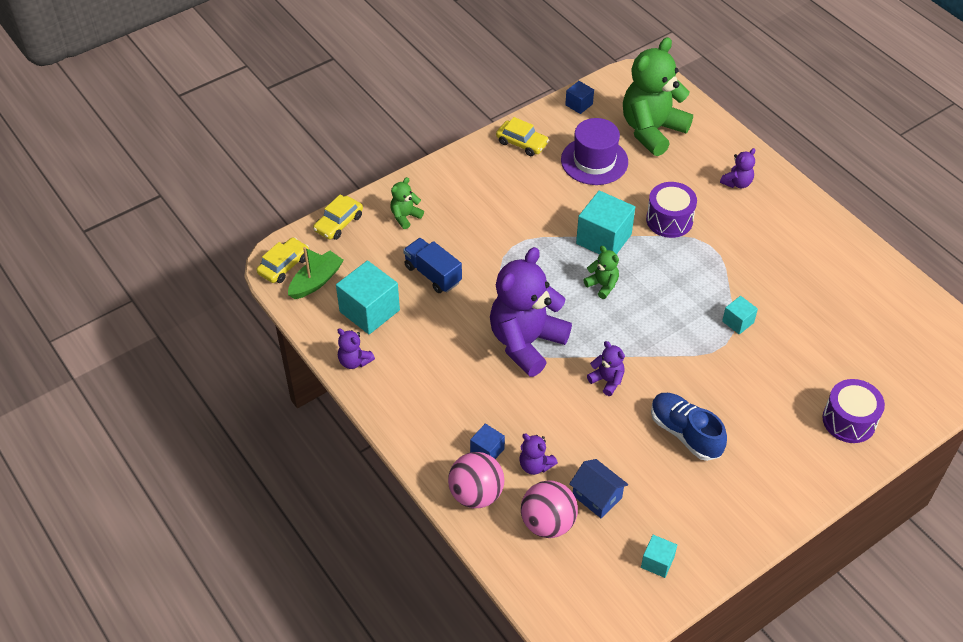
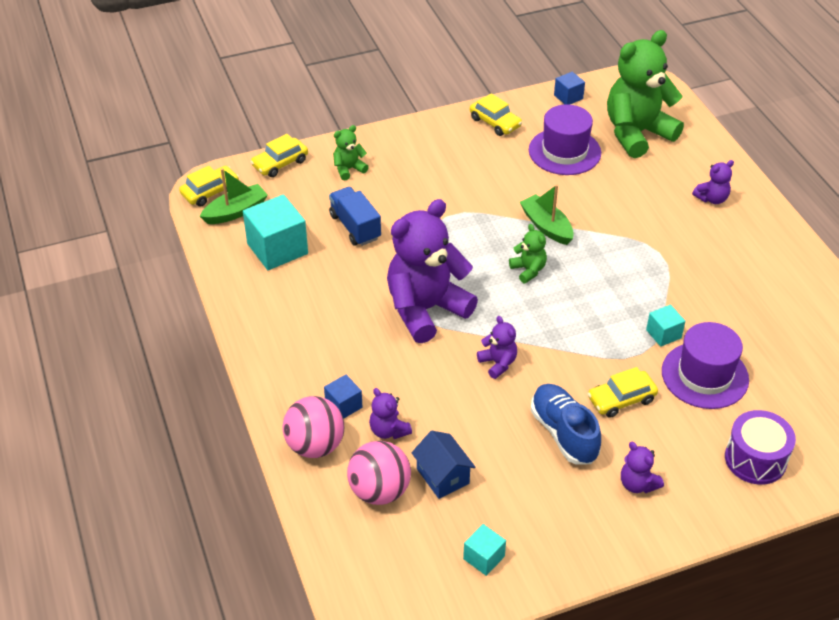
camera: 15 degrees right, 5 degrees down
(354, 361) = (243, 292): purple teddy bear -> purple teddy bear (637, 484)
(603, 239) = (546, 226): turquoise cube -> green boat
(669, 220) = (624, 221): purple drum -> none
(722, 391) = (621, 399): none -> yellow car
(784, 353) = (704, 375): none -> purple hat

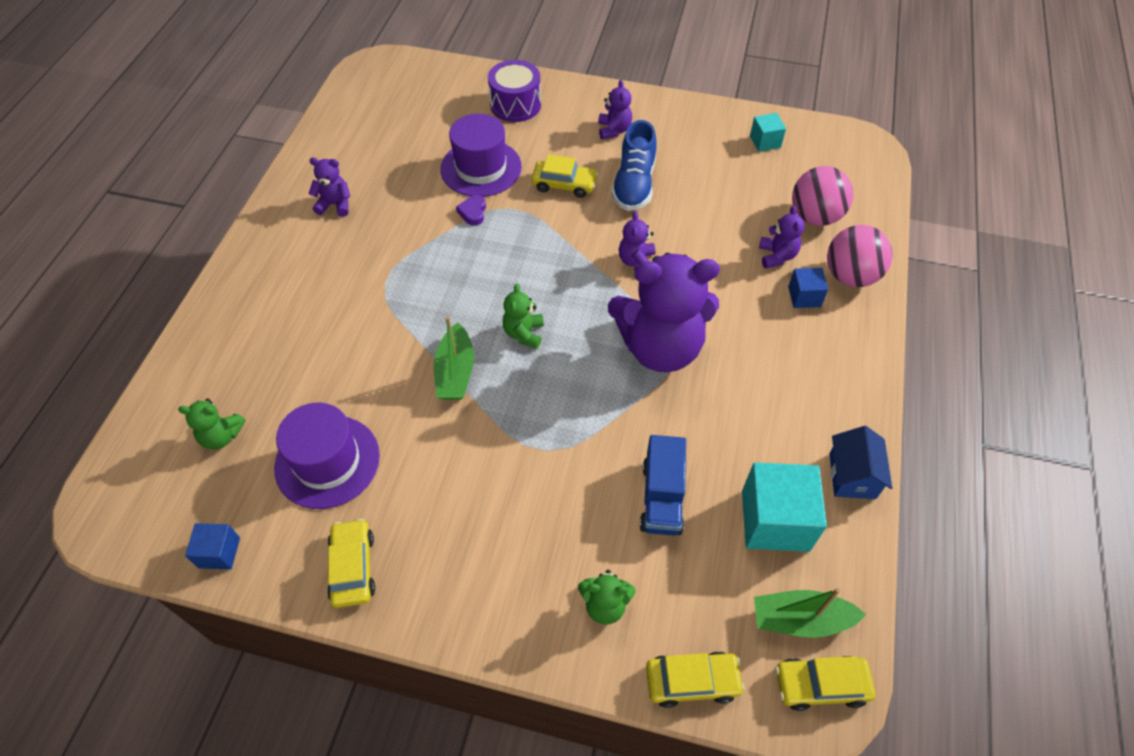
camera: 145 degrees left, 10 degrees up
(443, 476) = (756, 202): blue house -> blue house (852, 476)
(637, 133) = (221, 436): green teddy bear -> green teddy bear, size x0.43
(663, 334) = (473, 212): turquoise cube -> purple heart
(712, 199) = (265, 308): purple teddy bear -> purple teddy bear (335, 205)

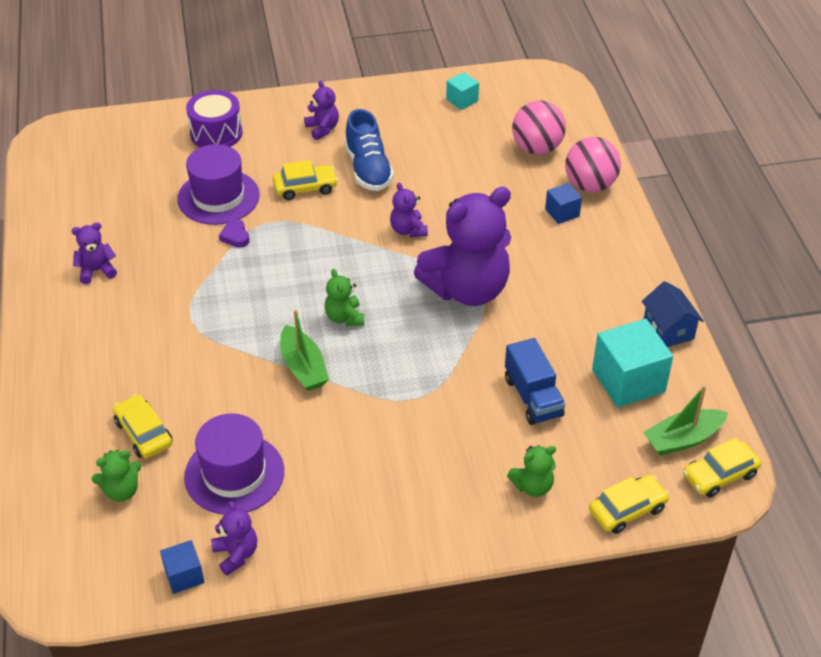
camera: 25 degrees left, 10 degrees down
(353, 567) = (310, 540): yellow car -> yellow car (143, 433)
(777, 256) = (523, 189): purple teddy bear -> purple teddy bear (236, 554)

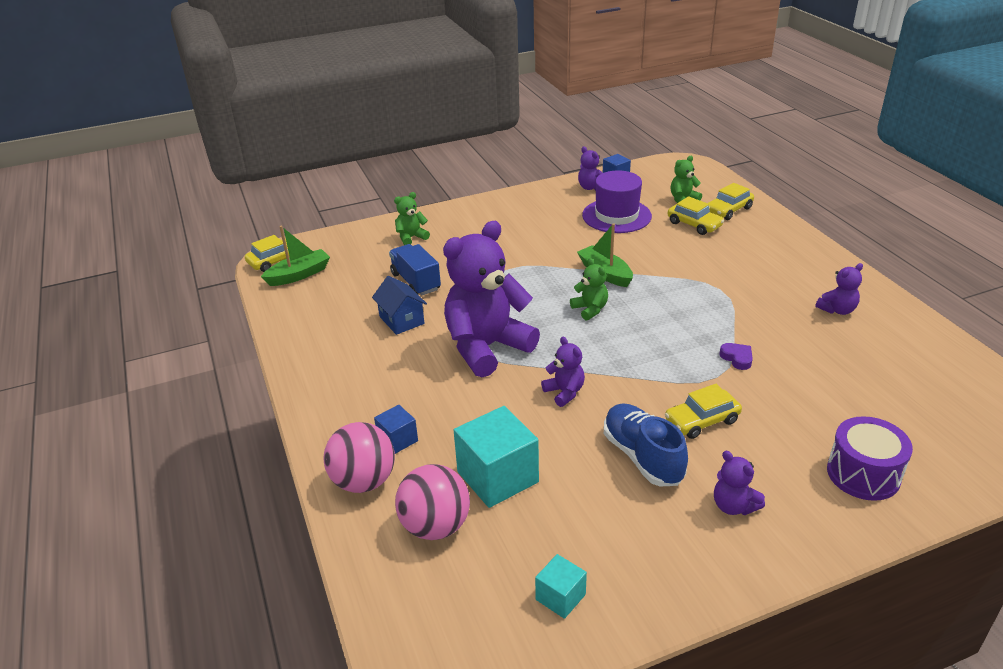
camera: 170 degrees right, 10 degrees down
(218, 197) = (788, 394): purple hat -> none
(627, 509) = (346, 236): yellow car -> yellow car (728, 210)
(628, 381) = (337, 303): turquoise cube -> turquoise cube (497, 477)
(668, 329) = (295, 344): blue house -> blue house (401, 320)

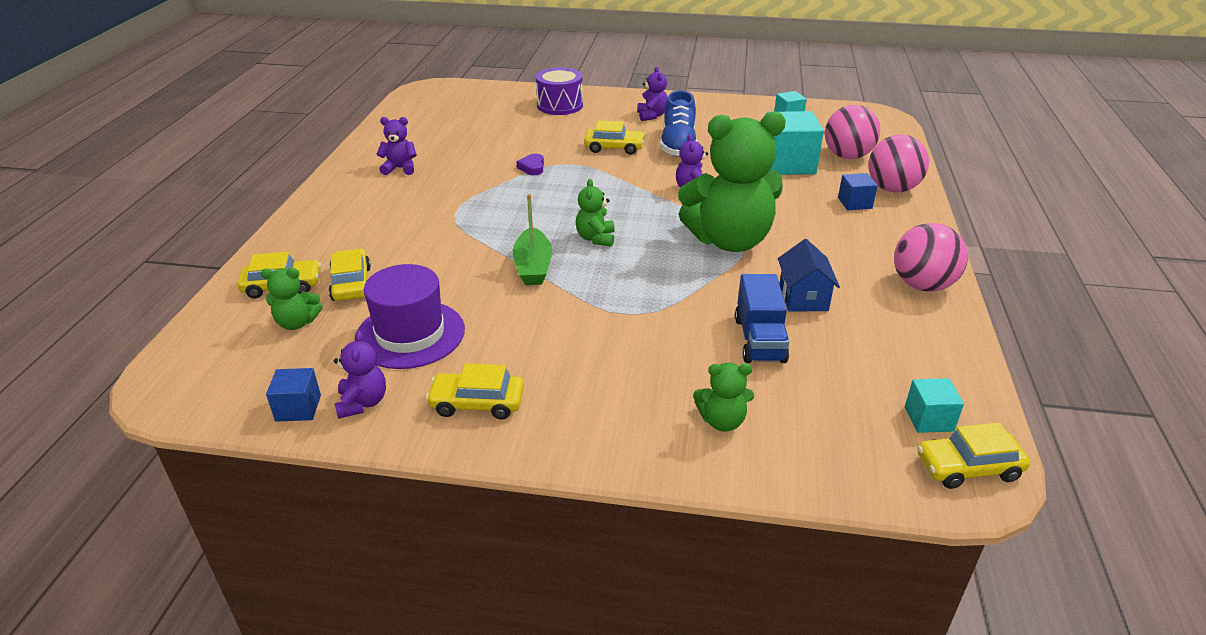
camera: 150 degrees left, 0 degrees up
(299, 275) = (928, 419): green boat -> turquoise cube
(313, 363) = (922, 285): none -> pink ball
(487, 347) = (729, 241): purple teddy bear -> green teddy bear
(539, 204) = (477, 403): none -> yellow car

